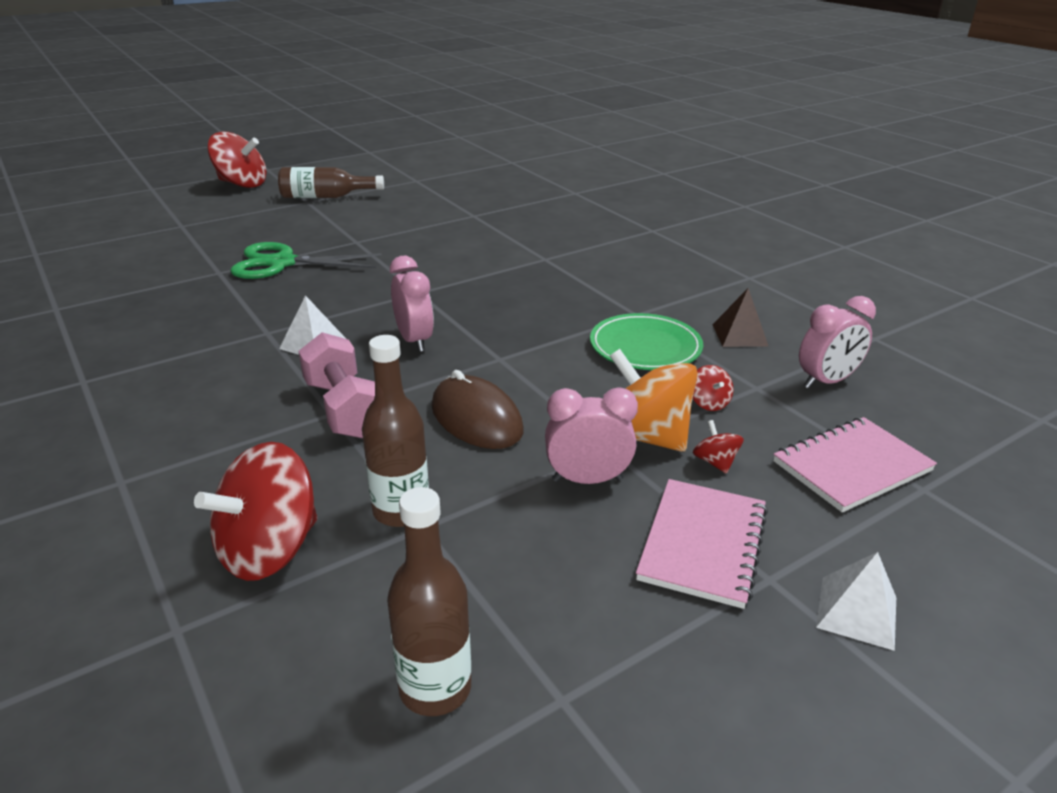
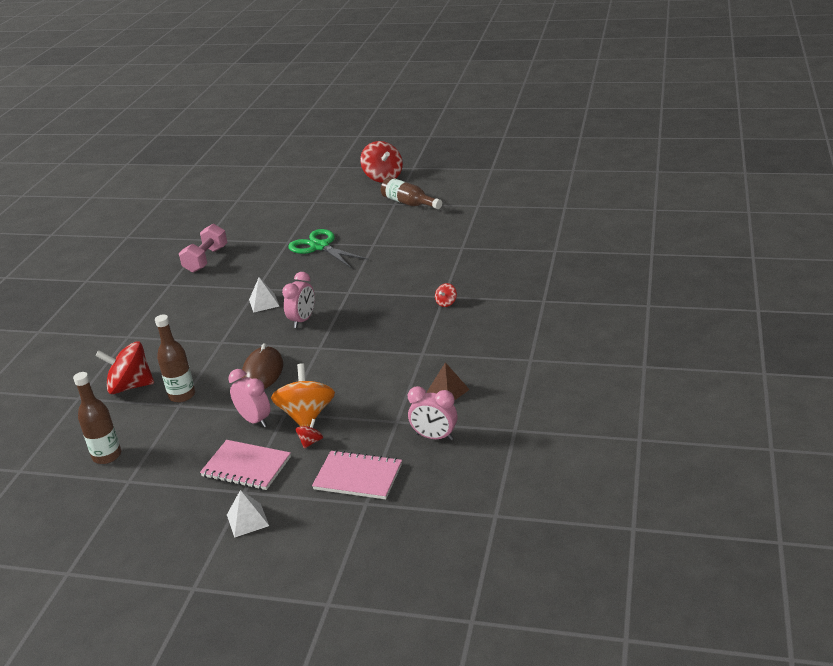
camera: 50 degrees right, 0 degrees up
(345, 408) = (228, 342): pink dumbbell -> pink dumbbell (206, 259)
(645, 347) = (389, 374): green plate -> none
(702, 544) = (246, 467): pink notebook -> pink notebook turned 45 degrees clockwise
(709, 403) = (361, 416): red spinning top -> red spinning top (446, 303)

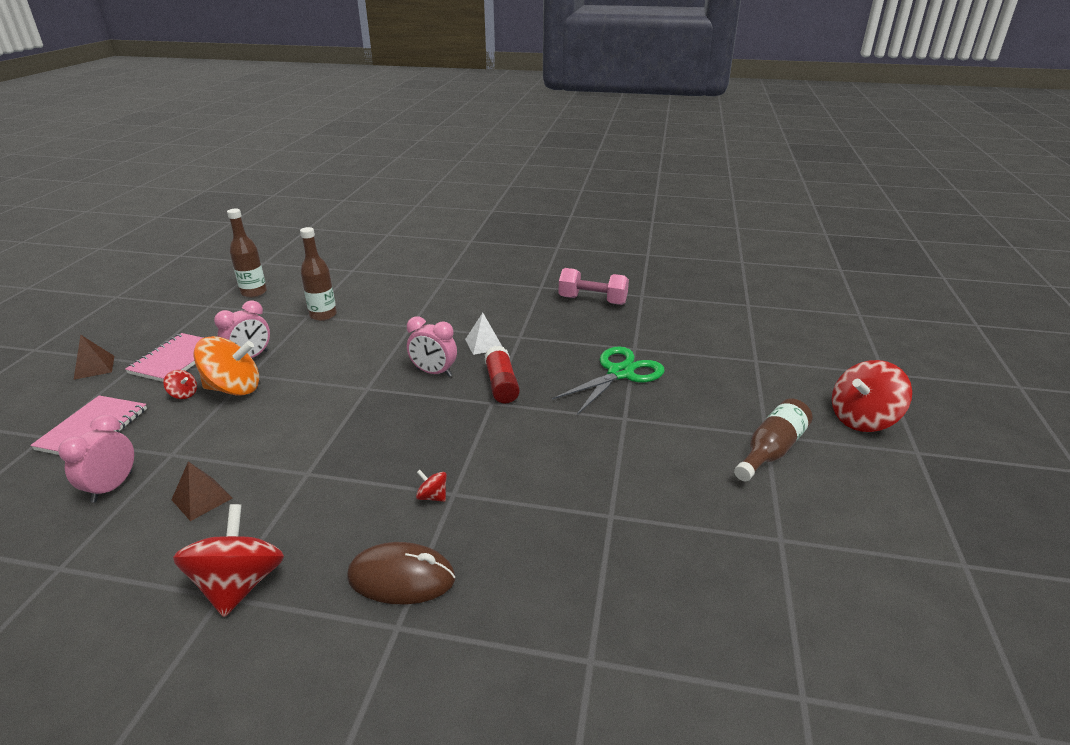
camera: 85 degrees right, 0 degrees up
(130, 386) = (355, 290): red spinning top -> red spinning top (239, 584)
(247, 520) = (94, 367): white pyramid -> brown pyramid
(262, 372) = (337, 355): brown mouse -> brown mouse (401, 577)
(325, 290) = (501, 385): none -> red glue stick

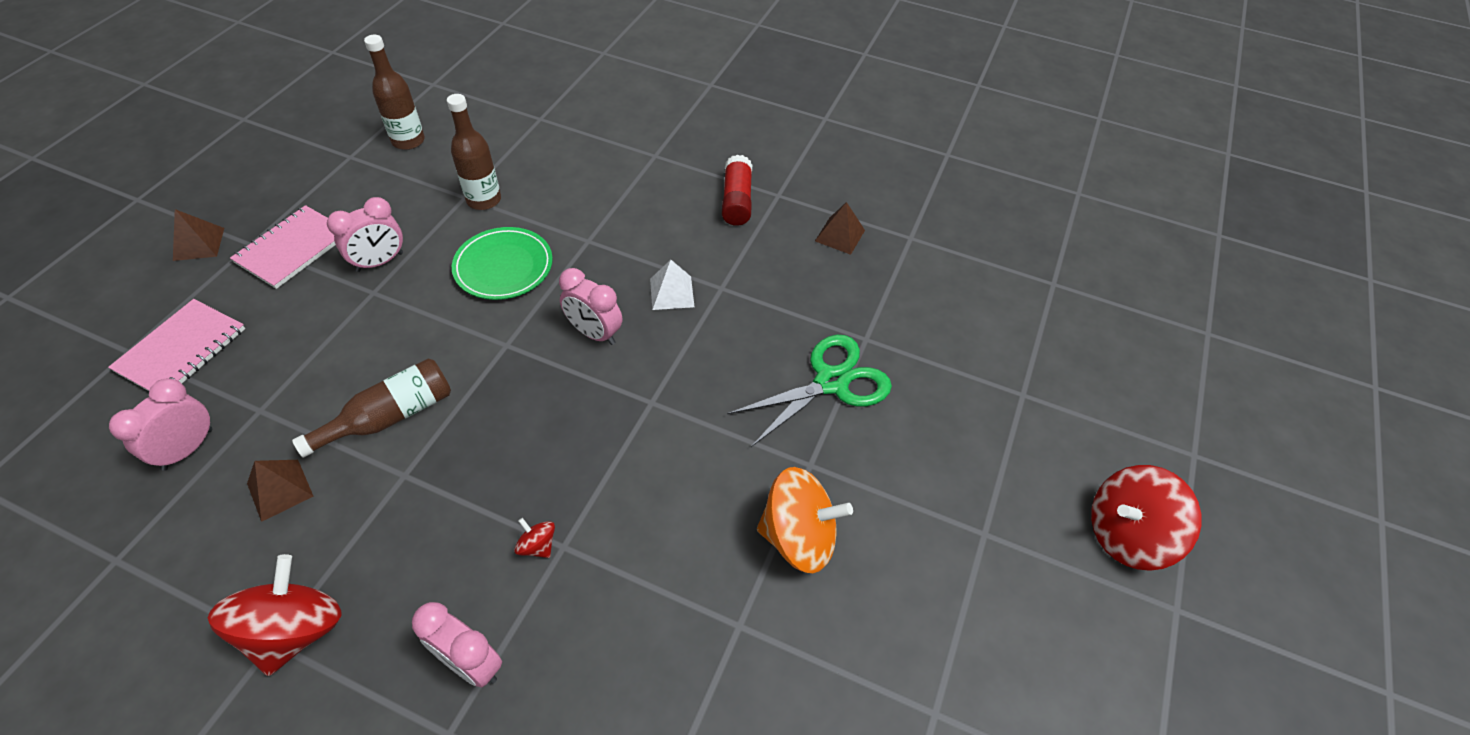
camera: 10 degrees right, 20 degrees up
(183, 394) = (291, 311): red spinning top -> none
(234, 388) = (350, 313): orange spinning top -> orange spinning top (798, 537)
(350, 347) = (503, 267): none -> green plate
(401, 577) = (470, 663): brown mouse -> pink clock
(501, 385) = (672, 372): red glue stick -> red glue stick (736, 201)
(592, 300) = (839, 235): pink dumbbell -> brown pyramid
(771, 450) = (981, 562): brown bottle -> brown bottle (390, 417)

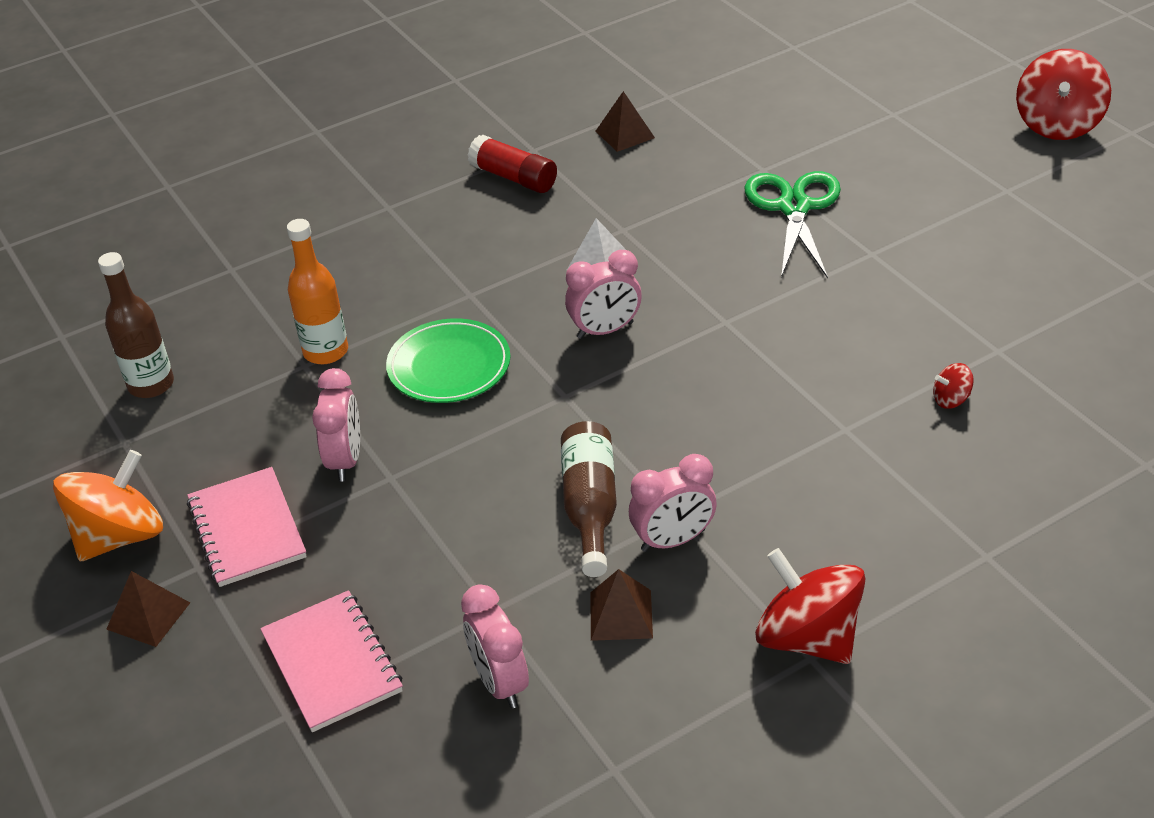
camera: 50 degrees left, 10 degrees down
(470, 663) = (926, 523): pink clock -> pink clock (673, 540)
(484, 200) = (326, 351): brown bottle -> orange bottle
(537, 545) = (832, 445): red spinning top -> red spinning top (951, 399)
(798, 537) = (939, 287): orange spinning top -> orange spinning top (120, 536)

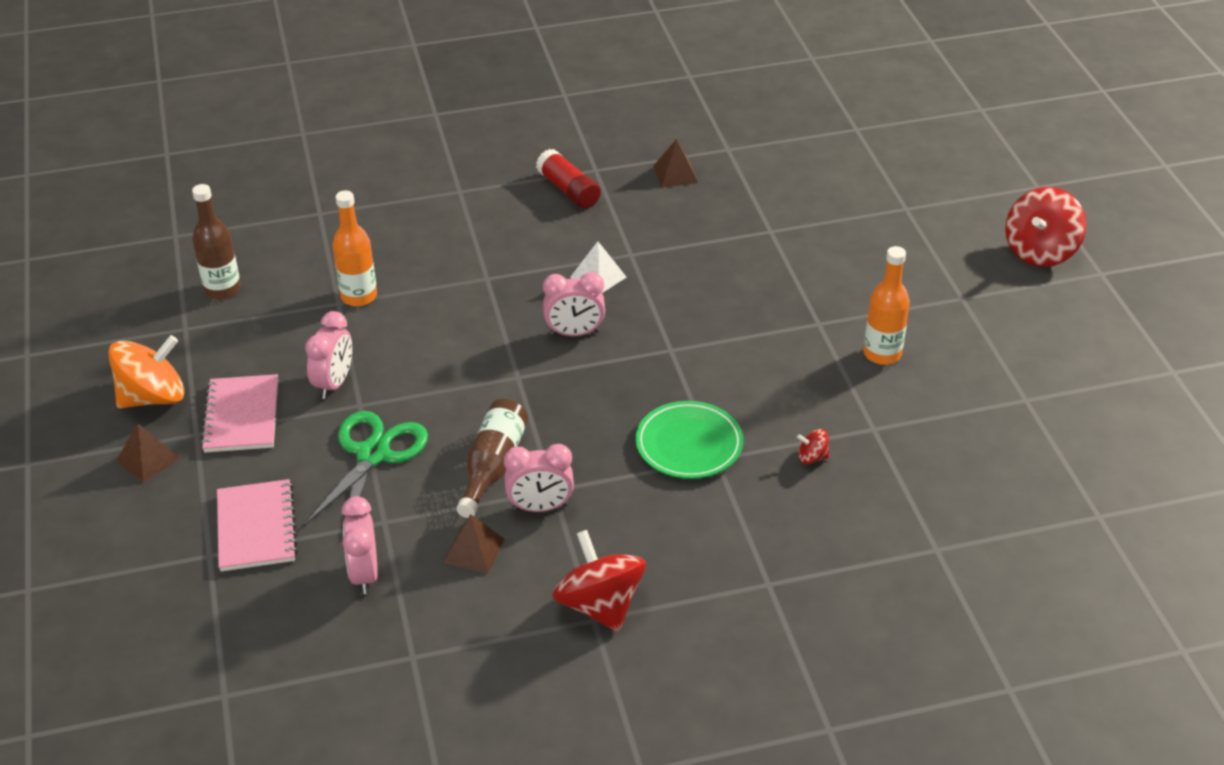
camera: 15 degrees right, 0 degrees up
(449, 366) = (443, 331): green plate -> green plate (689, 444)
(794, 207) = (777, 269): green scissors -> green scissors (373, 454)
(959, 268) = (882, 354): none -> orange bottle

